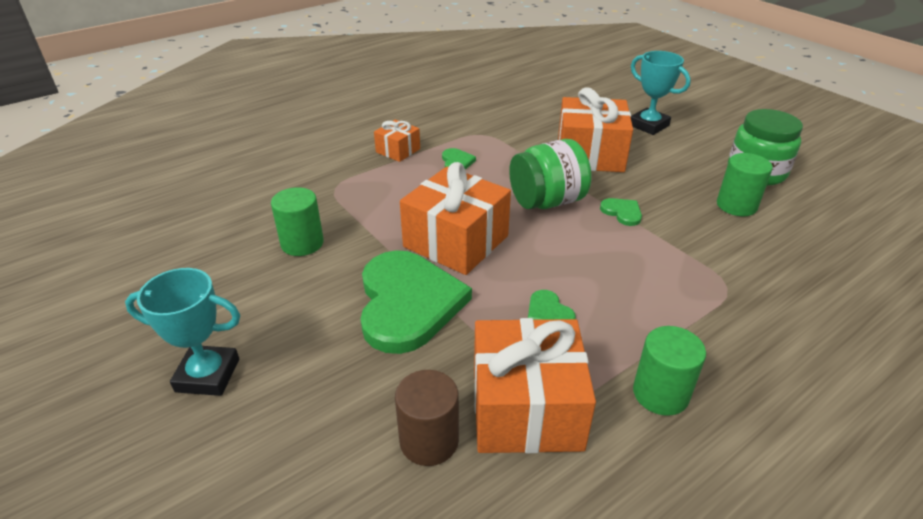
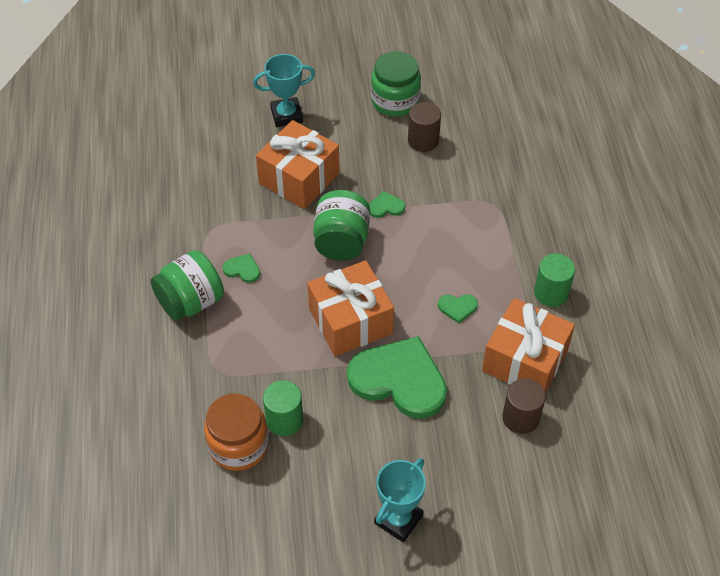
camera: 60 degrees left, 15 degrees up
(256, 227) = (238, 445): none -> orange jar
(398, 150) = (191, 302): orange gift -> green jar
(736, 205) = (423, 141): green cylinder -> brown cylinder

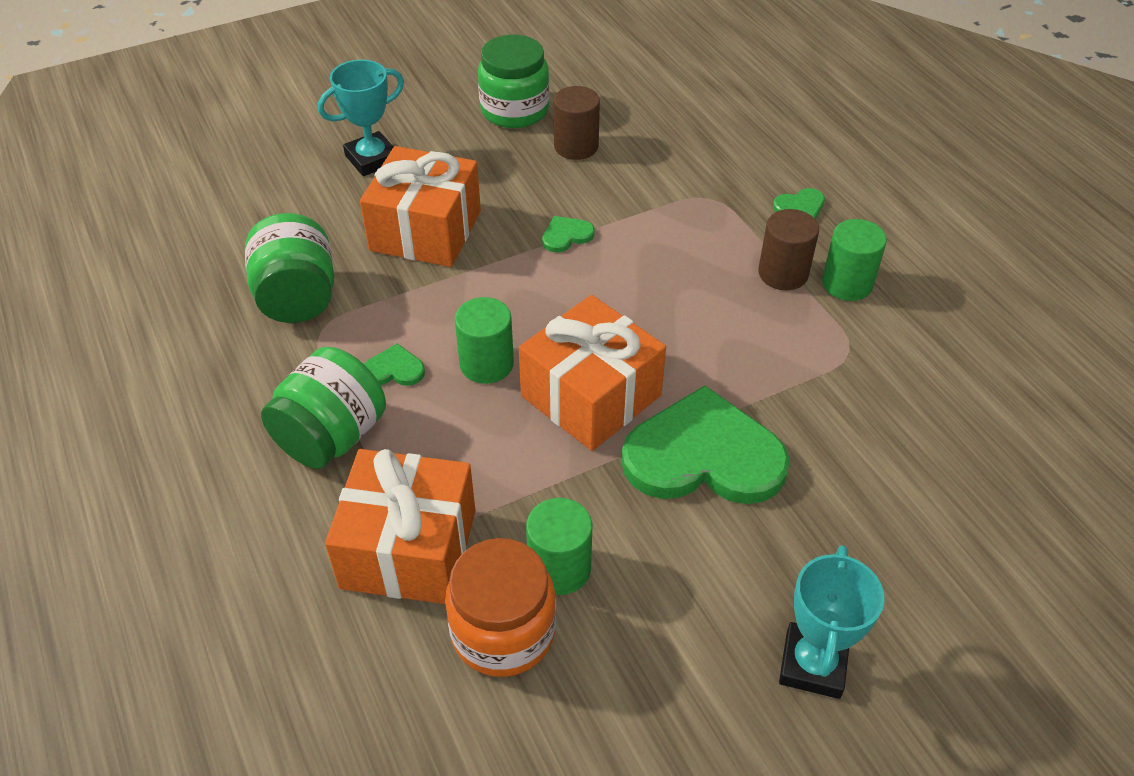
camera: 20 degrees left, 5 degrees down
(298, 282) = (486, 364): none -> green cylinder
(341, 242) = (525, 295): green jar -> green jar (297, 298)
(457, 307) = (733, 335): green heart -> green heart (800, 207)
(520, 418) = (903, 456): brown cylinder -> brown cylinder (783, 273)
(525, 360) = (863, 378): orange gift -> orange gift (409, 548)

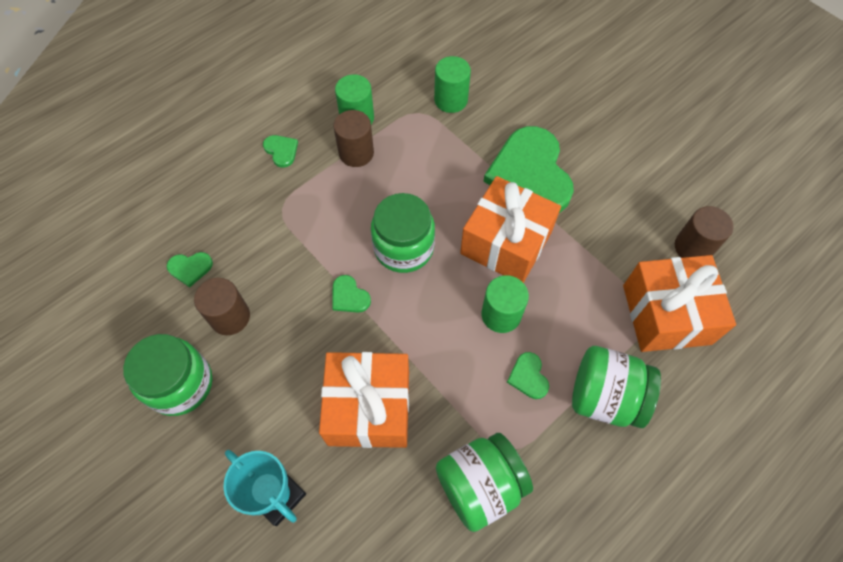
camera: 105 degrees left, 15 degrees up
(503, 632) = (693, 247): orange jar -> brown cylinder
(559, 568) = (640, 230): green cylinder -> green cylinder (451, 100)
(617, 293) = (403, 248): none -> green jar
(647, 124) = (190, 268): none -> green heart
(813, 664) = (640, 110): turquoise trophy -> none

